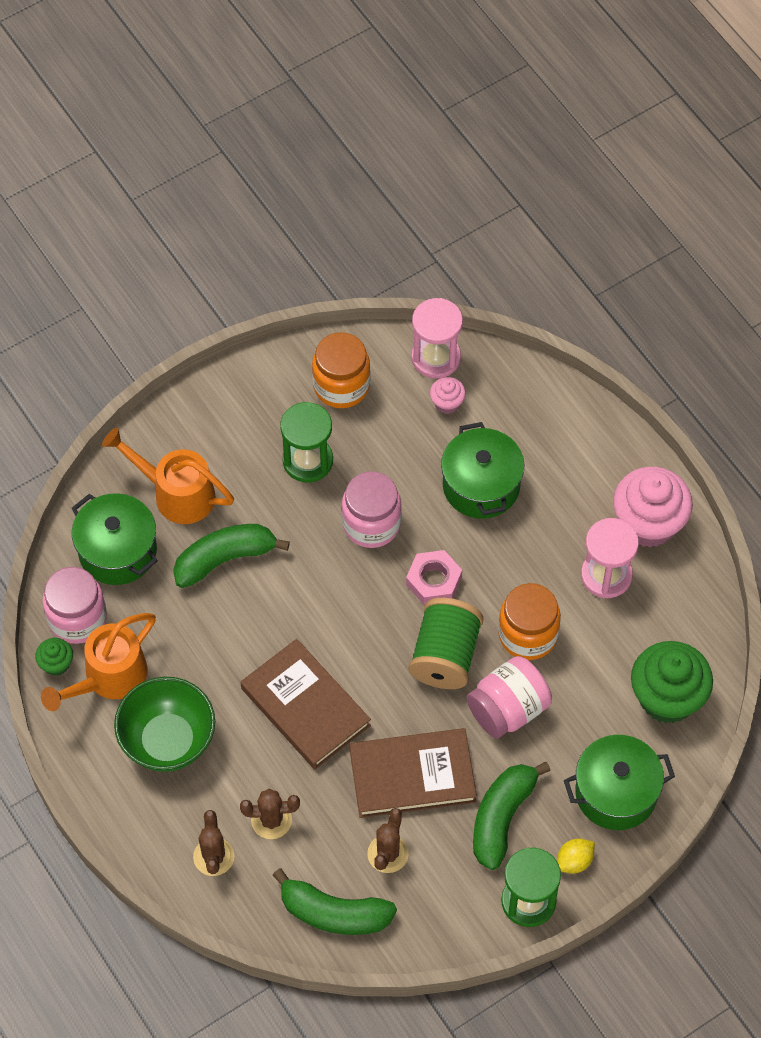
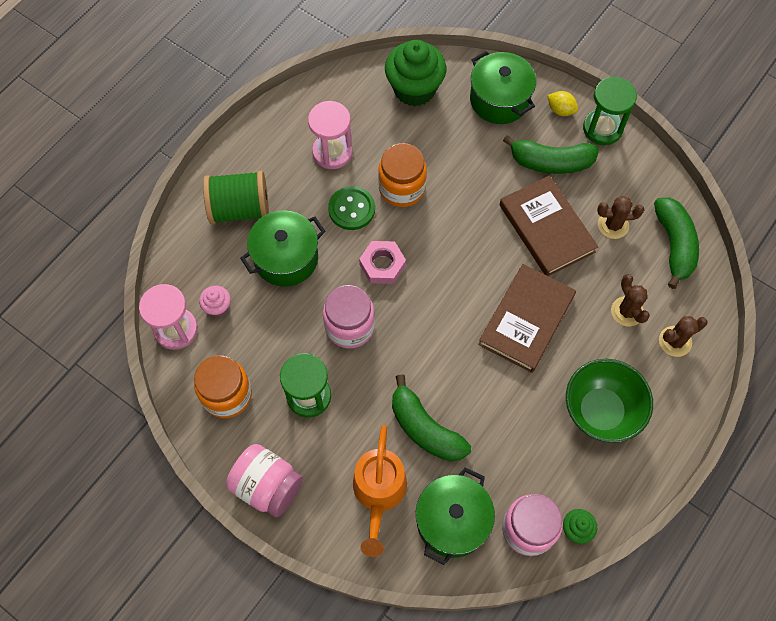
camera: 110 degrees left, 5 degrees up
(108, 678) = (570, 480): orange watering can -> none
(445, 656) = (442, 237): green spool -> green spool (240, 208)
(508, 709) = (466, 183): pink jar -> pink jar (267, 486)
(519, 572) = (351, 209): none -> green button
(648, 523) = (278, 137): pink cupcake -> none

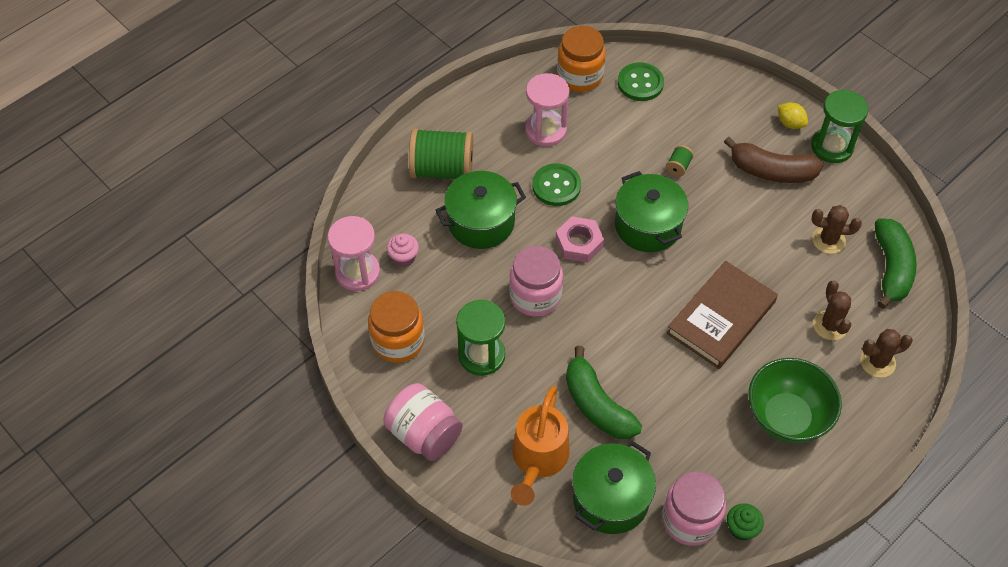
camera: 10 degrees right, 10 degrees down
(402, 188) = (611, 174): orange jar -> orange jar (580, 76)
(414, 89) = (640, 83): green cupcake -> green button
(463, 171) = (678, 167): none -> green spool
(499, 100) = (727, 105): green pot -> green pot (648, 226)
(546, 228) = (757, 233): brown book -> none
(551, 162) = (772, 171): green banana -> brown banana

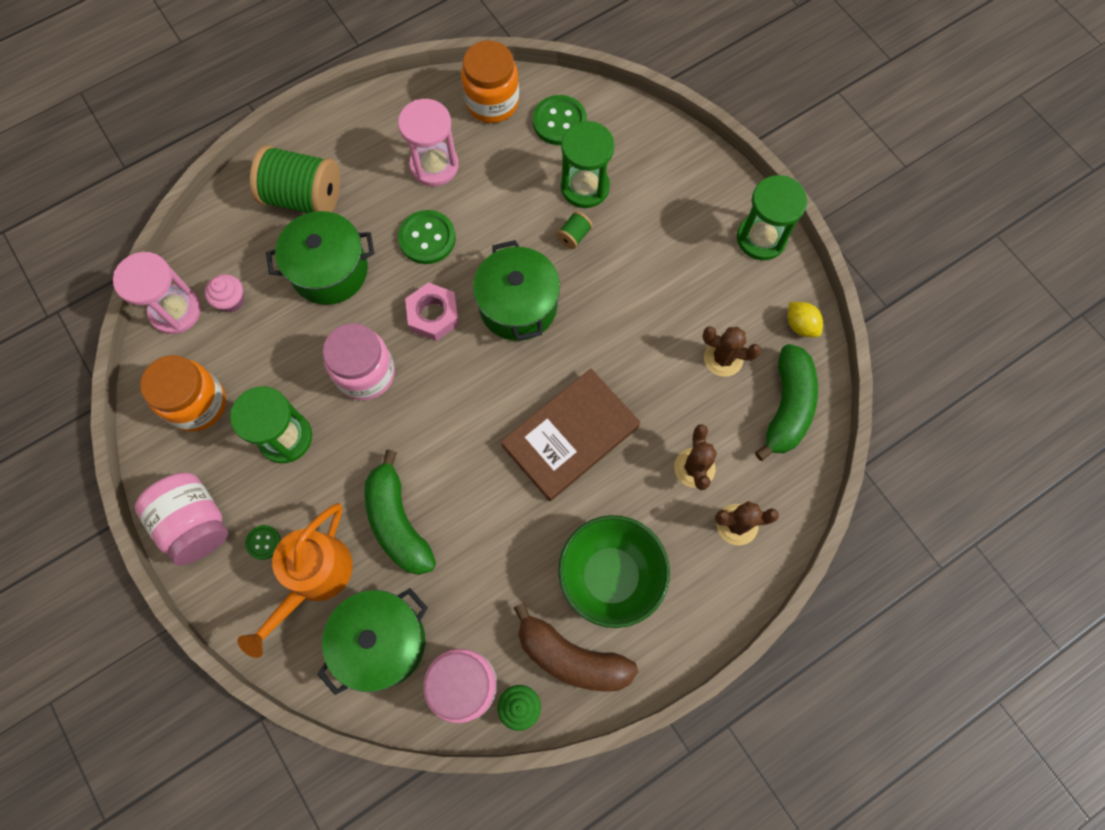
camera: 10 degrees right, 15 degrees up
(487, 439) = (263, 542): none -> green button
(676, 129) = (585, 187): none -> green hourglass
(772, 171) = (681, 259): brown banana -> brown banana (571, 657)
(790, 123) = (720, 200): yellow lemon -> yellow lemon (800, 325)

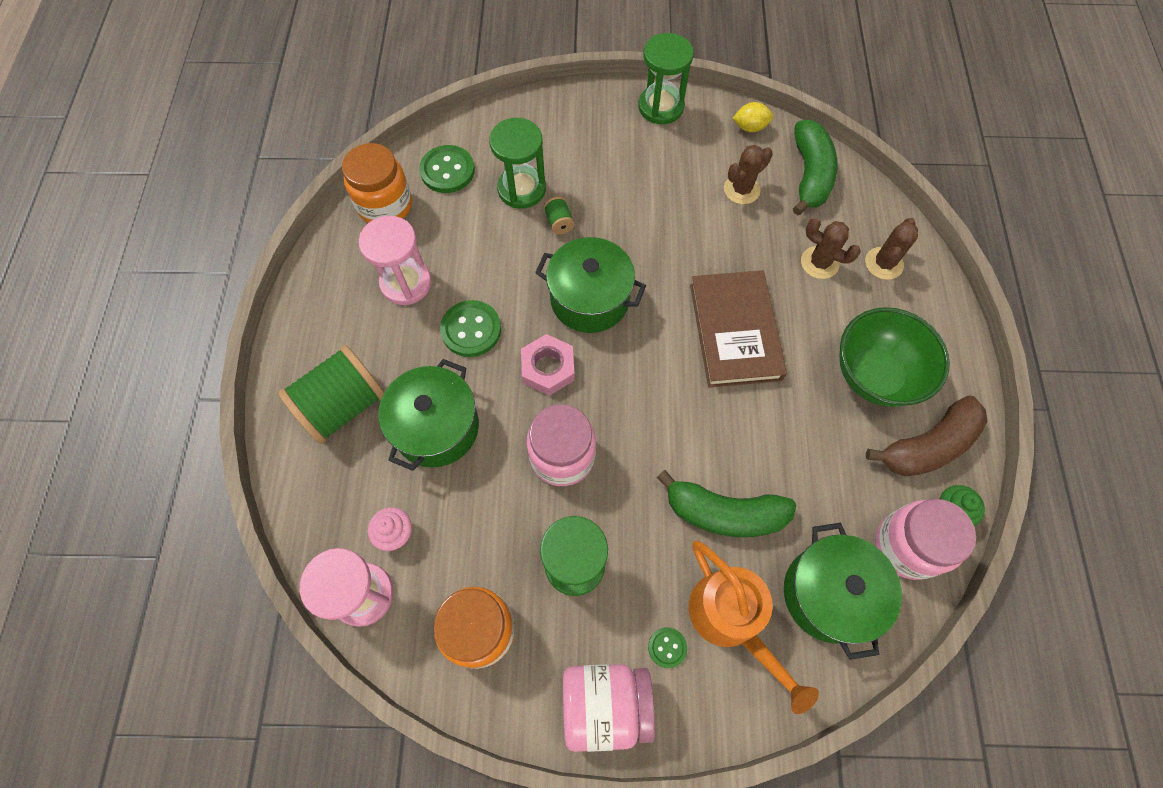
camera: 55 degrees left, 5 degrees down
(787, 407) = (809, 175): green banana -> green banana turned 45 degrees clockwise

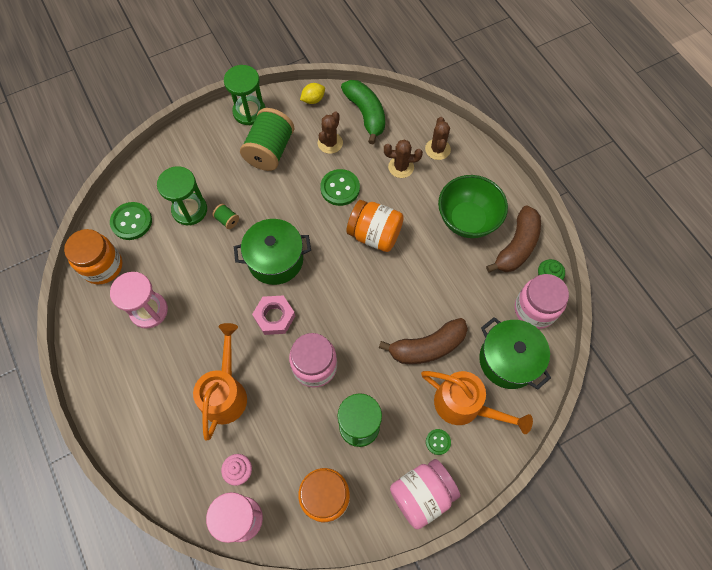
camera: 30 degrees left, 0 degrees up
(343, 405) = (156, 412): green spool -> green spool (270, 151)
(436, 427) = (226, 392): green pot -> orange watering can
(471, 330) = (211, 318): green button -> green button (340, 188)
(724, 513) = (427, 347): green banana -> brown banana
(735, 331) = (374, 235): brown book -> orange jar

